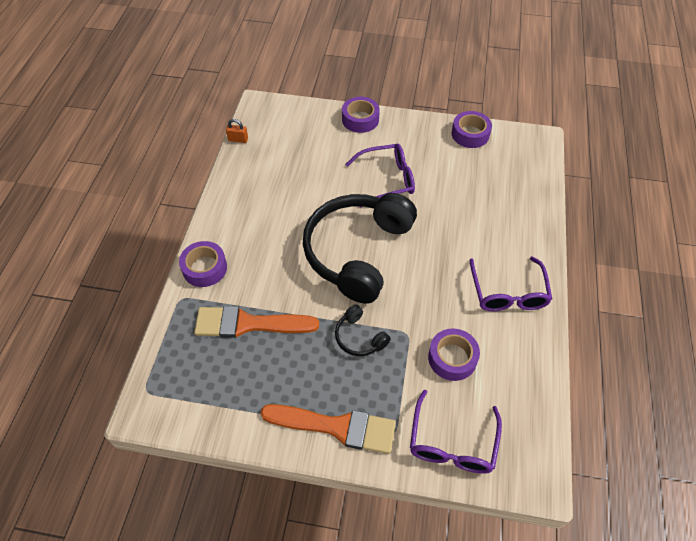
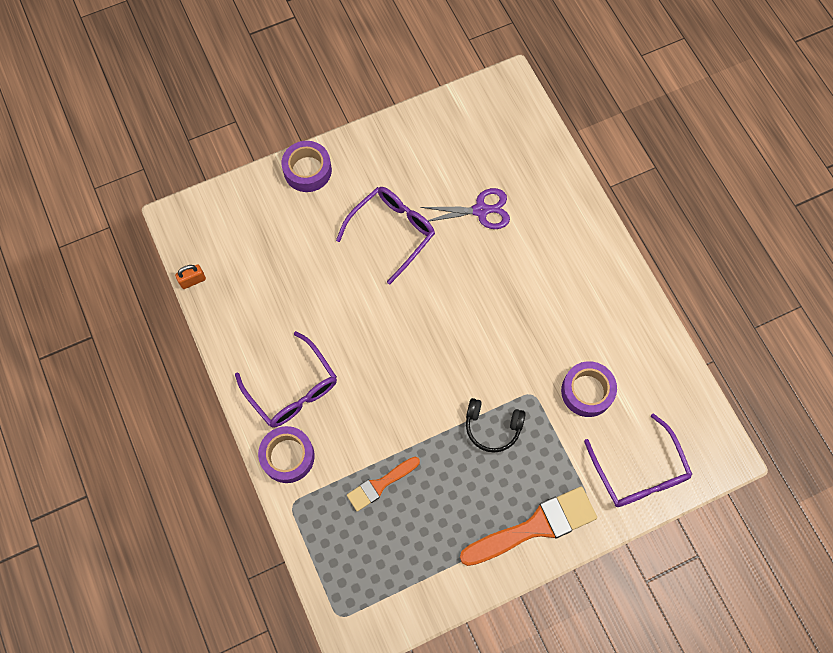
camera: 35 degrees left, 15 degrees up
(249, 324) = (380, 484): orange brush -> orange brush, size x0.57
(357, 252) = (424, 337): black headphones -> none
(460, 199) = (480, 210): none -> purple scissors
(470, 134) = (436, 120): purple tape -> none
(508, 293) = (592, 290): purple glasses -> purple glasses (293, 389)

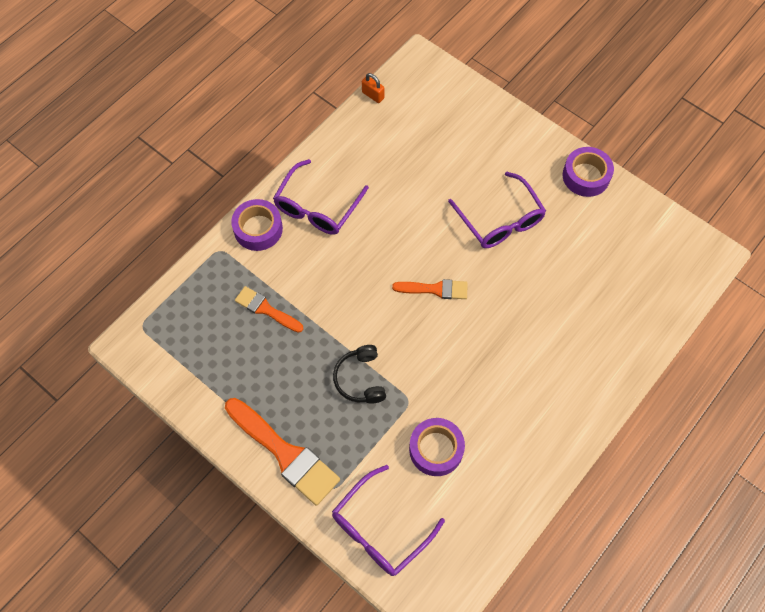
camera: 65 degrees right, 5 degrees down
(307, 170) = (519, 131): purple tape -> purple tape (586, 176)
(392, 232) = (500, 220): purple glasses -> purple glasses turned 45 degrees clockwise
(434, 321) = (435, 289): none -> orange brush
(480, 210) = (564, 283): purple scissors -> none

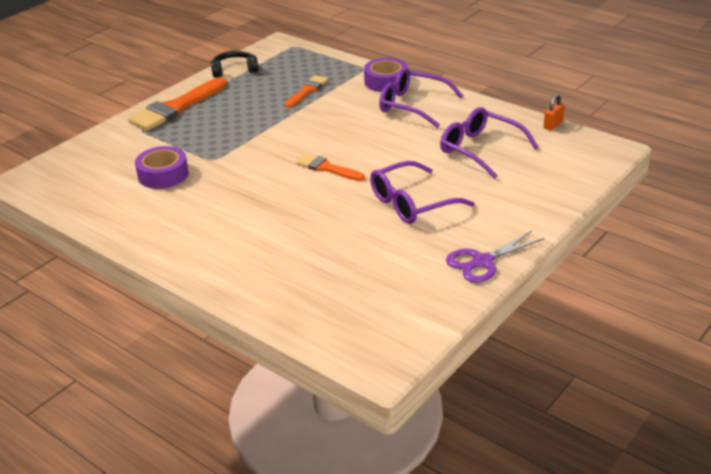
camera: 90 degrees right, 30 degrees down
(360, 379) = (237, 135): black headphones -> black headphones (234, 70)
(380, 529) = (100, 151): purple glasses -> purple glasses (480, 149)
(435, 289) = (327, 168): orange brush -> orange brush turned 120 degrees clockwise
(586, 176) = (482, 261): purple tape -> purple scissors

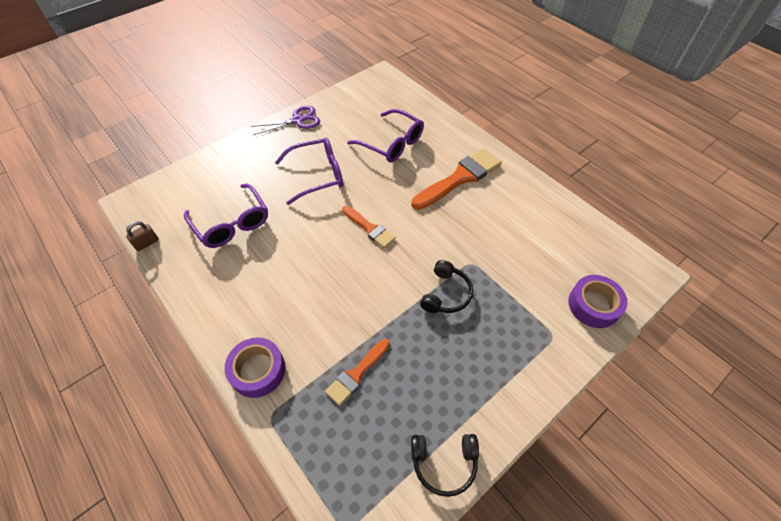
camera: 170 degrees left, 20 degrees up
(163, 174) = (516, 251): purple tape -> purple tape (593, 305)
(176, 108) = (517, 374): orange brush -> orange brush (459, 178)
(238, 137) = (446, 294): none -> black headphones
(412, 105) = (253, 309): purple glasses -> purple glasses (392, 143)
(553, 125) = (147, 243): orange padlock -> brown padlock

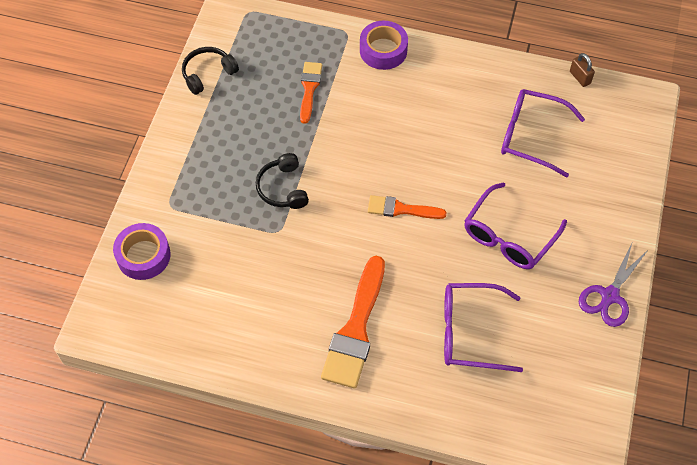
camera: 145 degrees right, 5 degrees up
(147, 243) = (580, 77): brown padlock -> brown padlock turned 45 degrees counterclockwise

